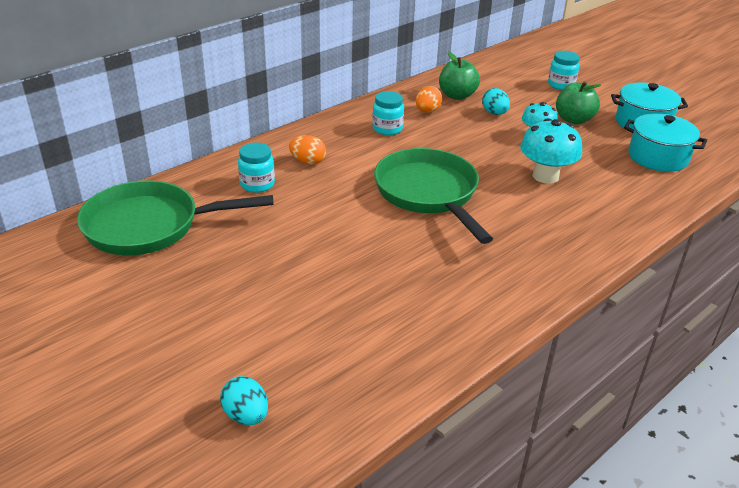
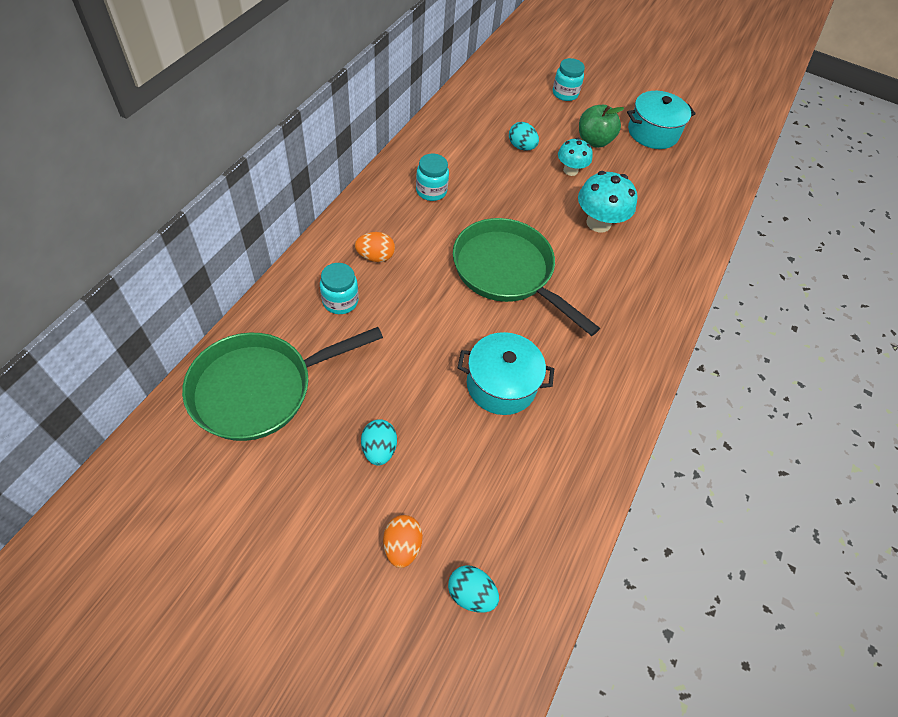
camera: 25 degrees left, 20 degrees up
(226, 289) = (379, 449): none -> turquoise egg
(427, 111) = (458, 157): orange egg -> orange egg (402, 546)
(457, 95) = (477, 128): green apple -> none
(658, 157) = (680, 175): turquoise pot -> turquoise pot (501, 385)

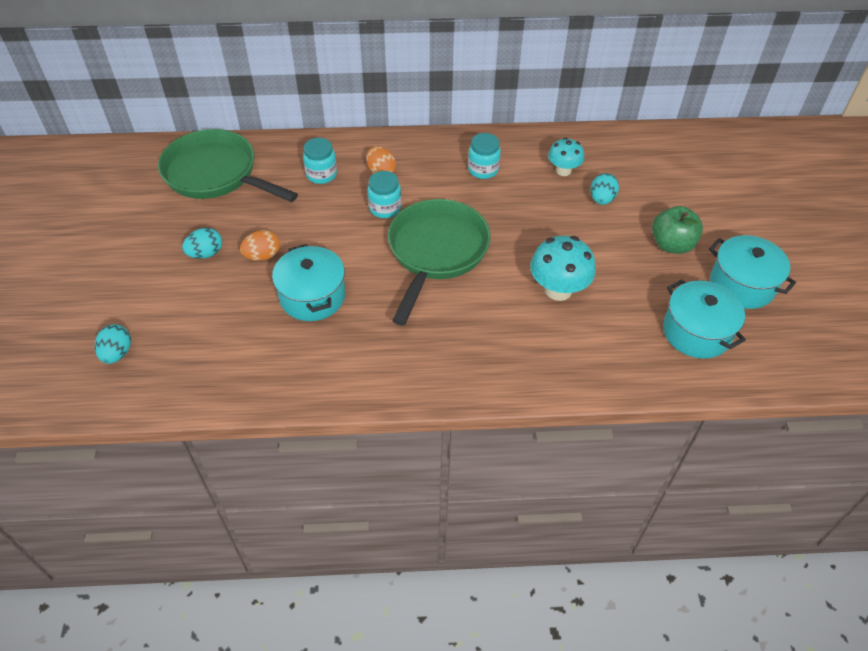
camera: 65 degrees right, 5 degrees down
(402, 546) = (135, 300): orange egg -> orange egg (262, 256)
(565, 94) = (716, 198): turquoise jar -> turquoise jar (385, 208)
(570, 170) = (608, 244): turquoise mushroom -> turquoise mushroom (563, 170)
(681, 178) = (696, 332): none -> turquoise pot

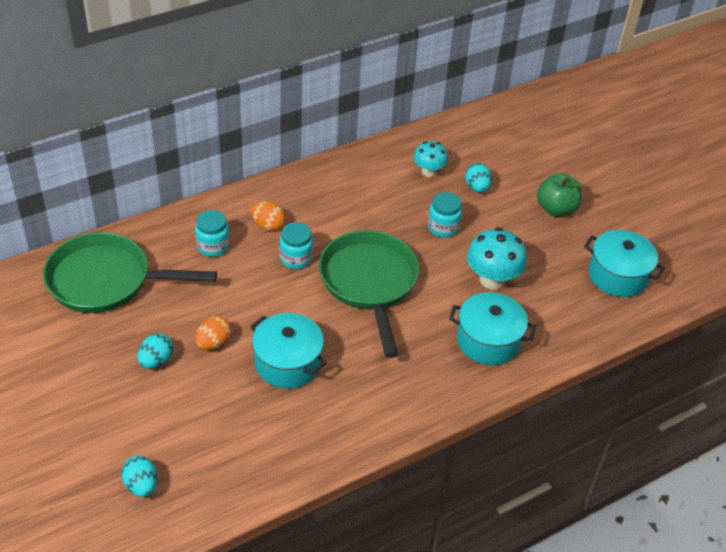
camera: 30 degrees left, 5 degrees down
(483, 170) = (359, 193): turquoise jar -> turquoise jar (443, 228)
(742, 285) = (627, 224): turquoise pot -> turquoise pot (488, 341)

